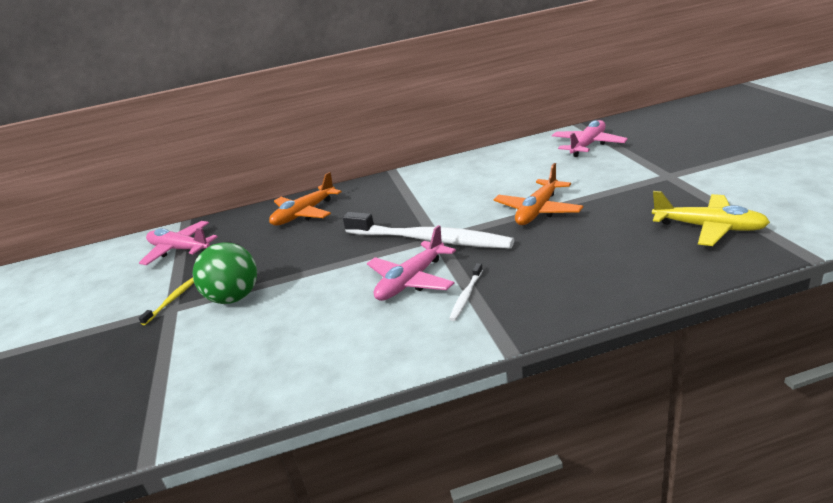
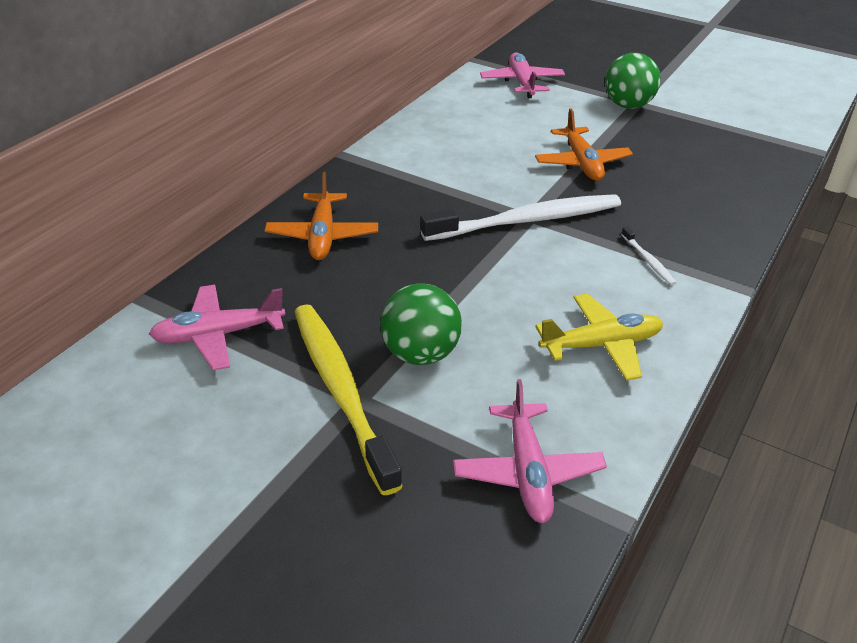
camera: 50 degrees left, 10 degrees up
(172, 300) = (340, 390): yellow toothbrush -> yellow toothbrush, size x2.44
(411, 281) = (579, 265): pink plane -> pink plane (527, 472)
(654, 176) = (627, 105): none -> green ball
(709, 228) = (731, 144): yellow plane -> yellow plane (601, 345)

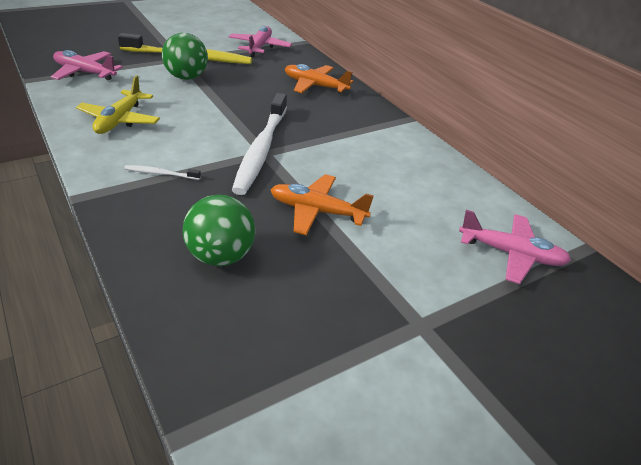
camera: 115 degrees right, 0 degrees up
(627, 105) = (417, 310): green ball -> green ball (220, 256)

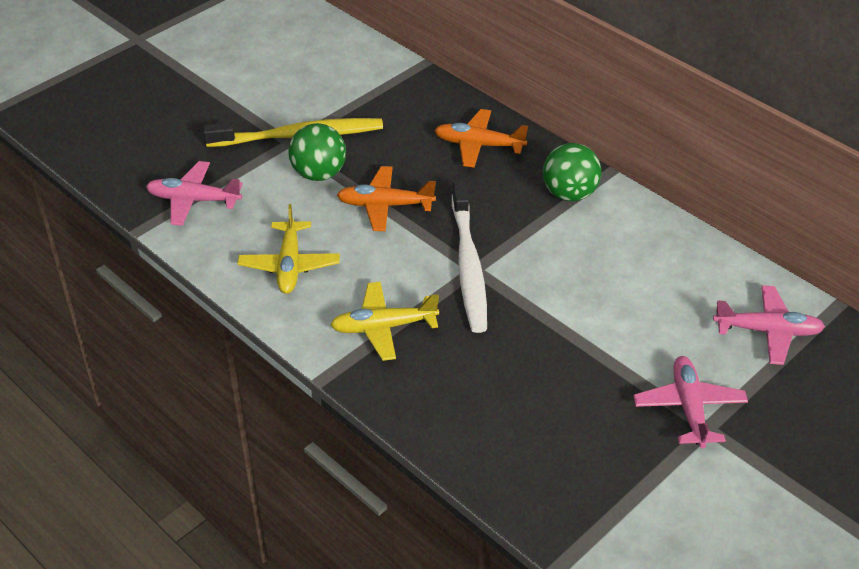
camera: 10 degrees left, 5 degrees up
(160, 173) = (383, 327): white toothbrush -> yellow plane
(220, 256) = (500, 407): green ball -> green ball (569, 194)
(259, 47) = (375, 90): pink plane -> pink plane (689, 407)
(316, 211) = (564, 331): orange plane -> orange plane (384, 205)

